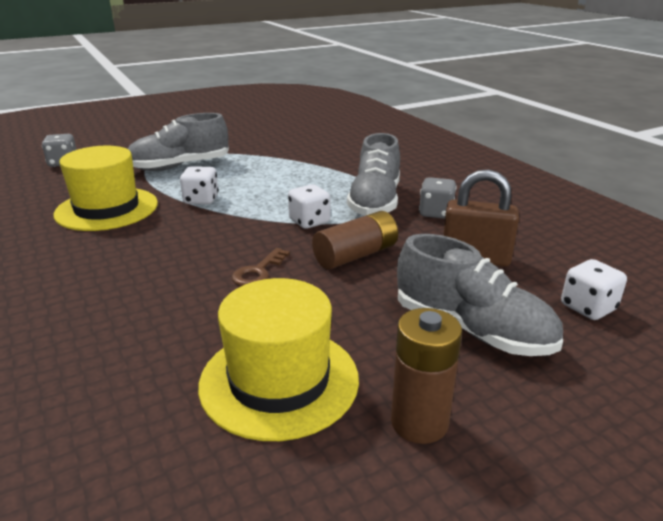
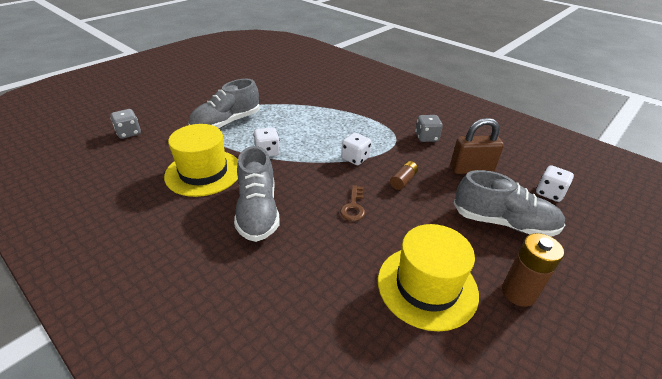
camera: 20 degrees left, 10 degrees up
(356, 255) = (403, 181): brown battery -> brown battery, size x0.61
(375, 202) = (384, 134): grey shoe -> grey shoe (258, 211)

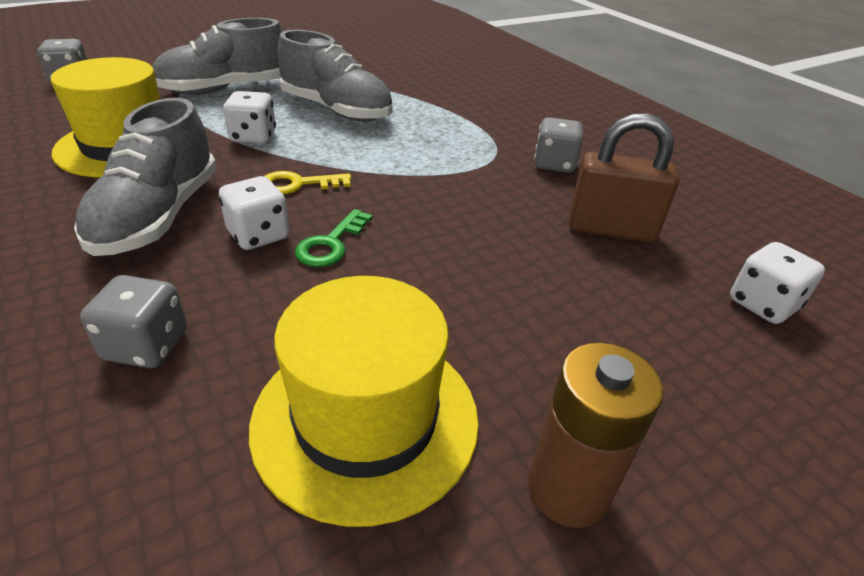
camera: 15 degrees right, 0 degrees up
(310, 279) = (146, 346): none -> grey dice
(313, 176) = (298, 184): none -> yellow key
(353, 207) = (331, 244): brown key -> green key
(355, 158) = (395, 172): white dice -> white dice (259, 235)
(403, 181) = (458, 222): brown battery -> none
(503, 222) = (621, 337): grey shoe -> grey shoe (336, 110)

